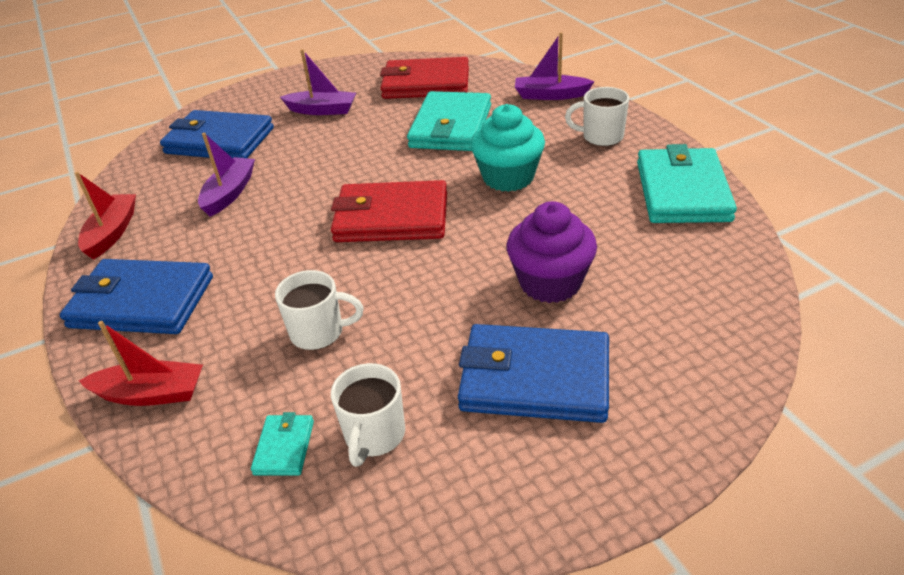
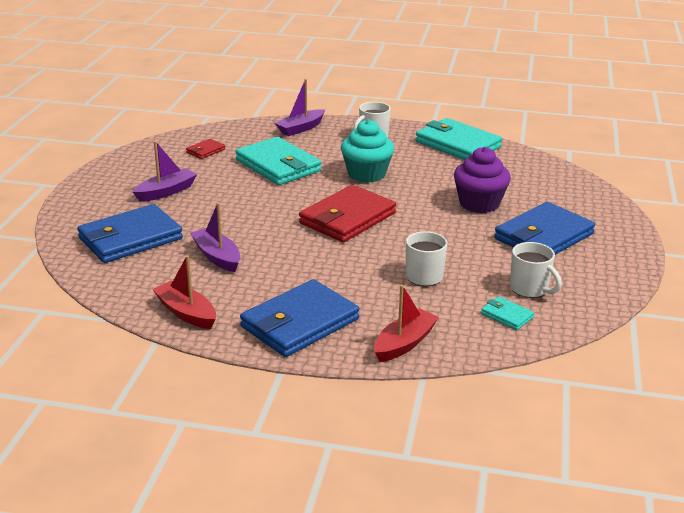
camera: 55 degrees left, 10 degrees down
(426, 84) = (205, 151): red wallet -> red wallet, size x0.45

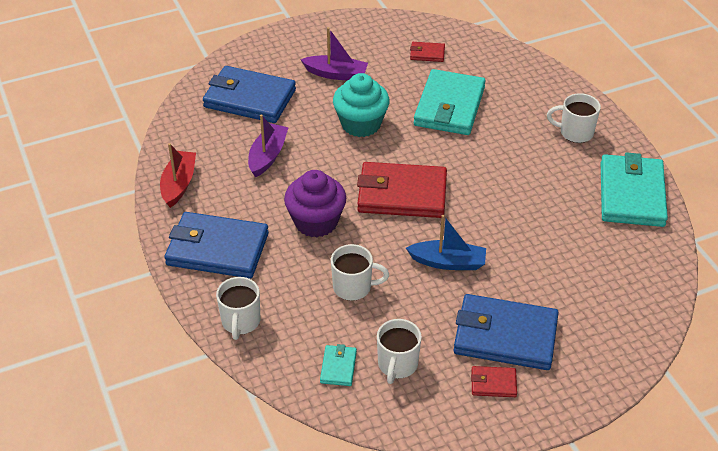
camera: 55 degrees right, 15 degrees up
(301, 128) = (537, 81): purple boat -> none
(366, 174) = (495, 165): turquoise cupcake -> turquoise cupcake (361, 124)
(404, 343) = (240, 322): red boat -> white mug
(444, 229) = (448, 262): none -> blue boat
(479, 204) = (521, 264): purple cupcake -> purple cupcake (316, 222)
(586, 258) = (493, 383): none -> red wallet

